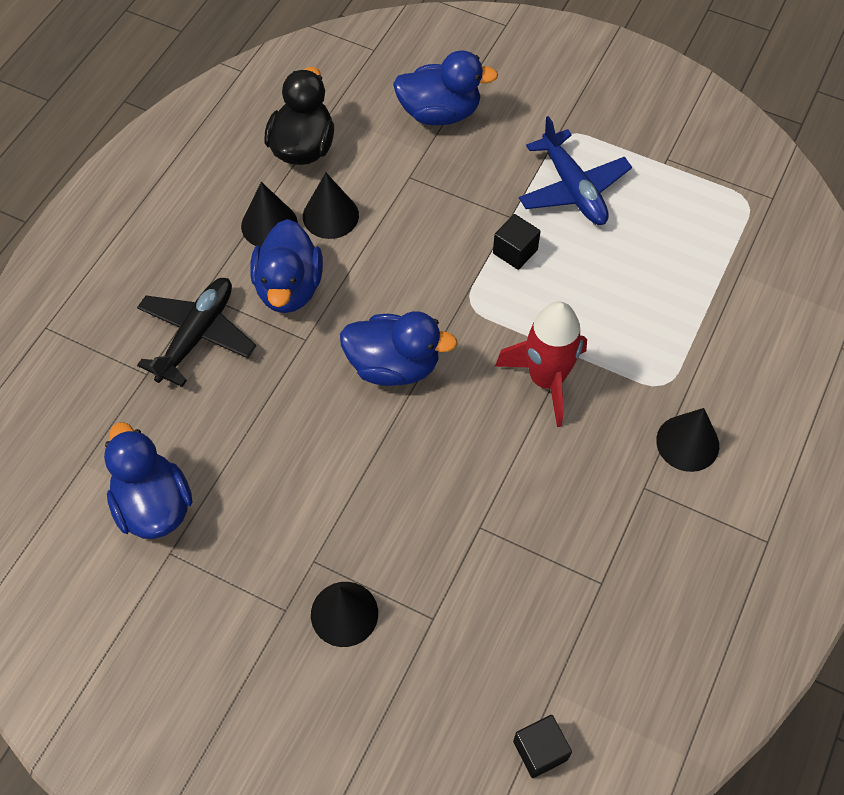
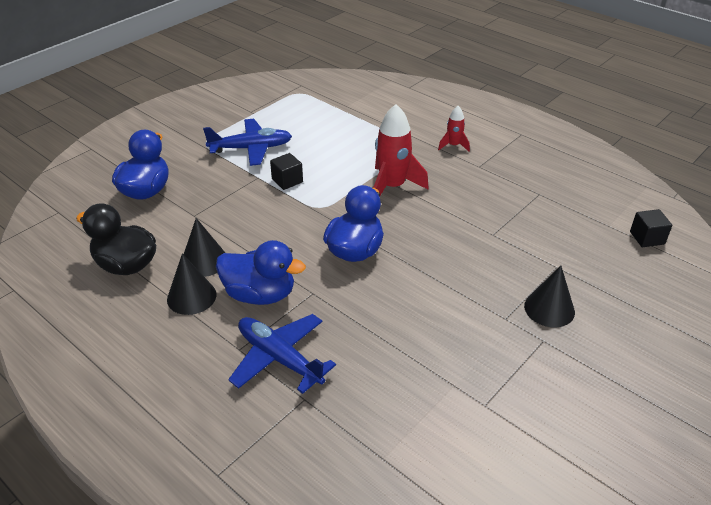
camera: 75 degrees left, 20 degrees down
(153, 505) = (438, 410): blue duck -> none
(197, 335) = (279, 358): black plane -> blue plane
(687, 443) = (453, 145): black cone -> red rocket

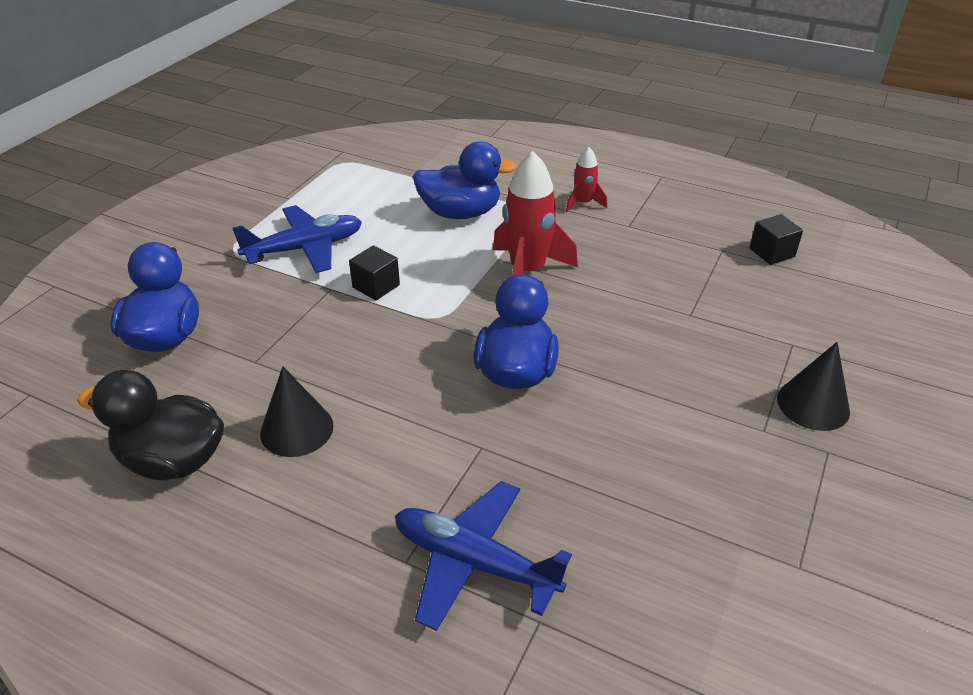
camera: 15 degrees left, 0 degrees up
(191, 297) = (298, 491): black cone -> none
(260, 294) = (404, 465): blue duck -> blue duck (460, 213)
(647, 238) = (881, 285): black cube -> black cube (771, 252)

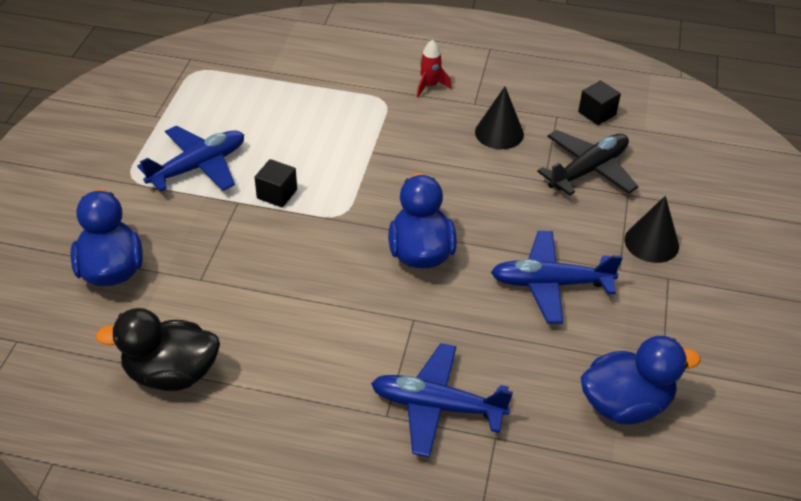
camera: 15 degrees left, 5 degrees up
(297, 429) = (262, 330): black cone -> black cone (499, 133)
(460, 213) = (325, 111): blue duck -> blue duck (625, 404)
(527, 271) = (402, 161): red rocket -> none
(667, 433) = (550, 284): none -> blue plane
(747, 310) = (588, 170): none -> black plane

